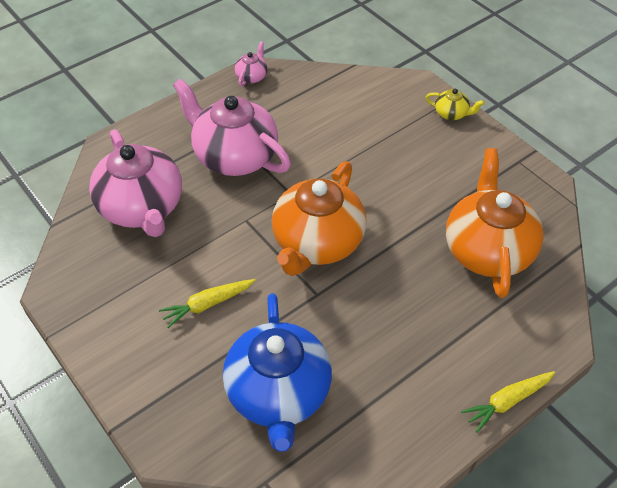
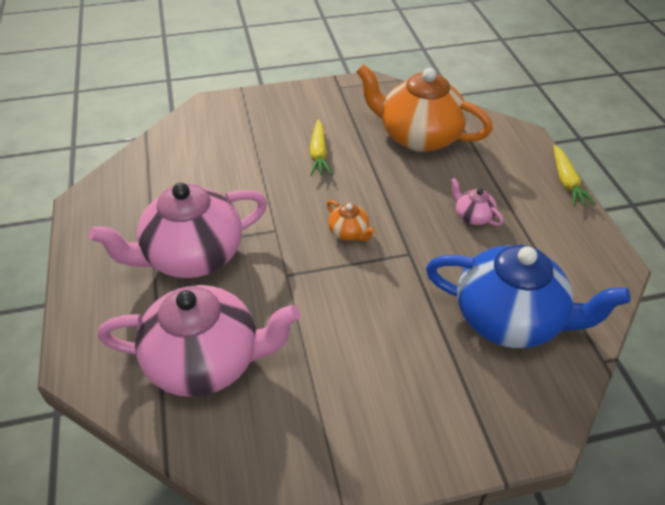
camera: 65 degrees left, 5 degrees down
(207, 305) = (379, 342): yellow carrot -> yellow carrot (319, 154)
(252, 76) = (89, 205): pink teapot -> pink teapot (473, 216)
(317, 242) = (349, 233): orange teapot -> orange teapot, size x0.42
(451, 114) = (259, 100): yellow teapot -> none

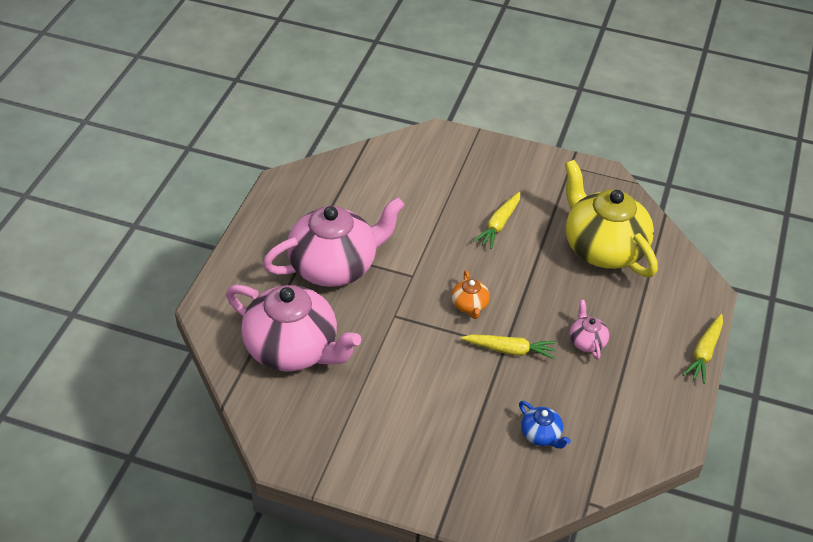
camera: 30 degrees right, 0 degrees up
(192, 256) = (334, 266): pink teapot -> pink teapot turned 150 degrees clockwise
(417, 255) = (510, 350): none -> yellow carrot
(418, 136) = (603, 248): orange teapot -> yellow teapot
(509, 319) = (541, 435): blue teapot -> blue teapot, size x0.42

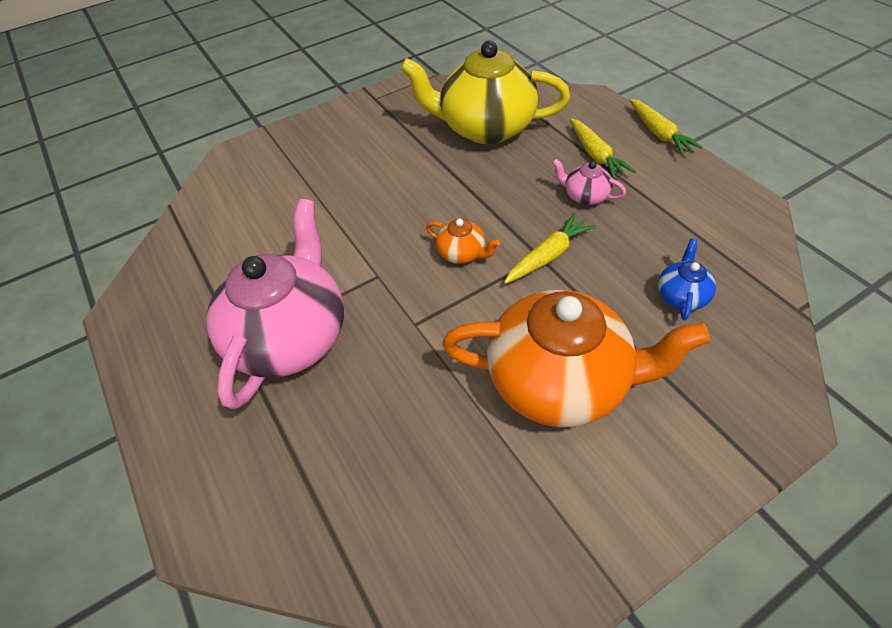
camera: 45 degrees left, 5 degrees up
(293, 349) = (366, 463): pink teapot -> none
(417, 404) = (559, 381): none -> orange teapot
(499, 225) = (386, 176): yellow carrot -> yellow carrot (596, 155)
(541, 435) = (681, 295): blue teapot -> blue teapot turned 75 degrees counterclockwise

